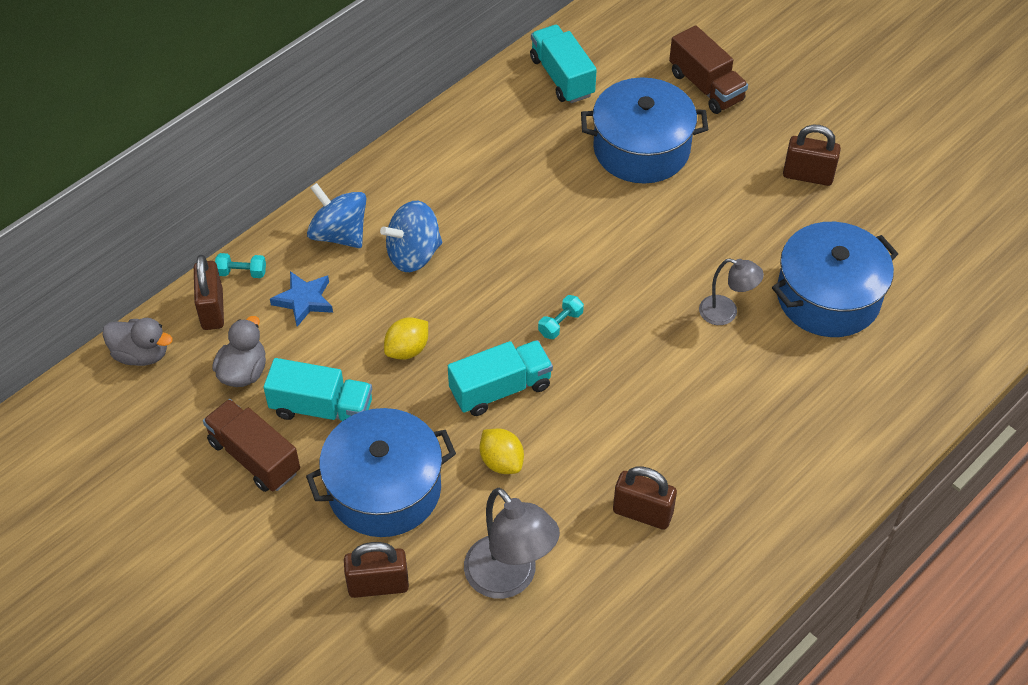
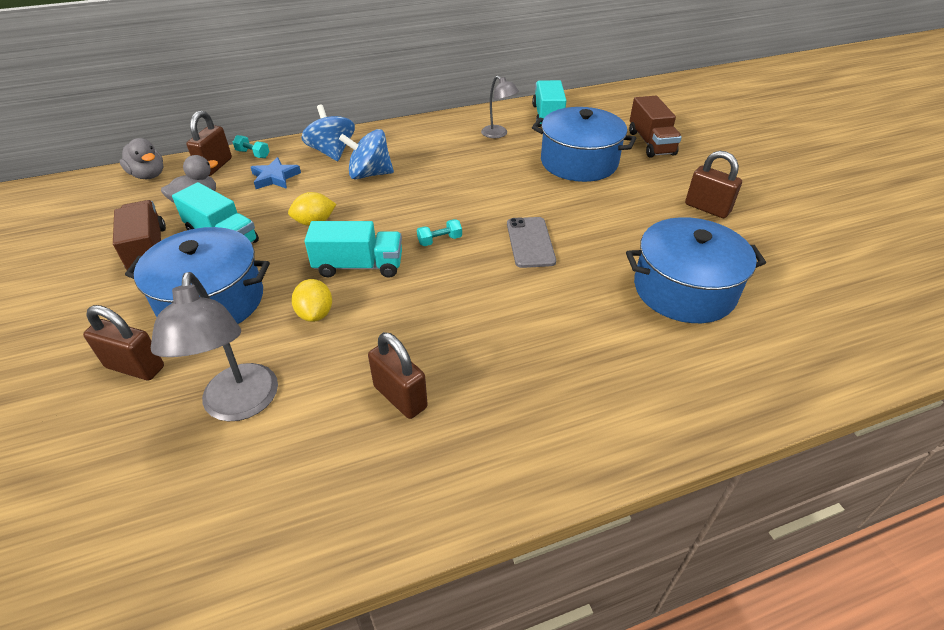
camera: 25 degrees right, 10 degrees down
(654, 291) = (530, 242): none -> grey phone
(726, 313) = (582, 273): grey lamp -> grey lamp (498, 134)

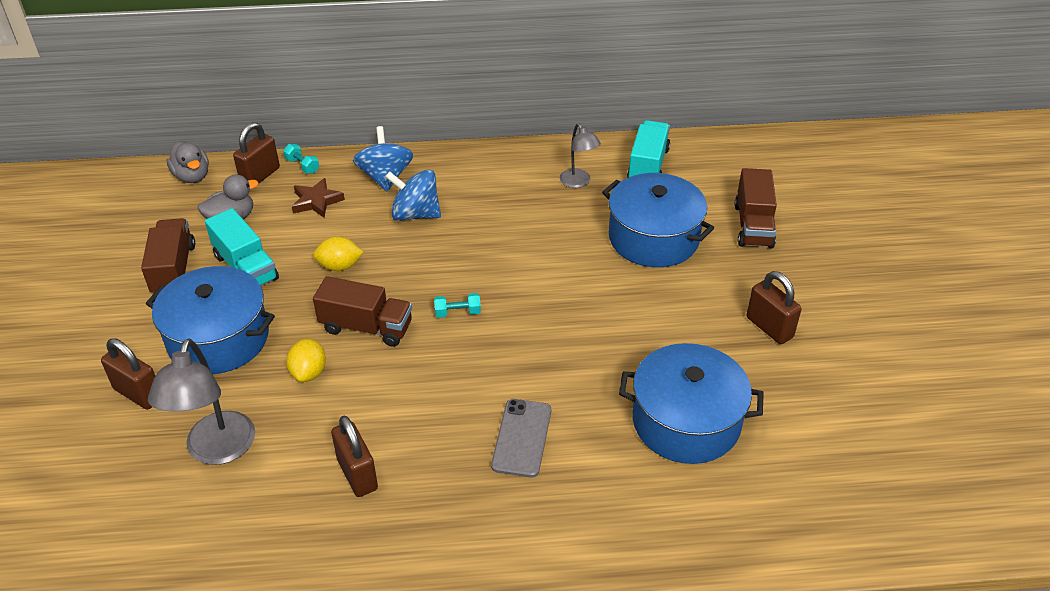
camera: 15 degrees right, 0 degrees up
(275, 177) = (316, 201): blue star -> brown star
(359, 266) = (366, 327): turquoise truck -> brown truck
(530, 242) = (550, 333): grey phone -> grey phone (521, 438)

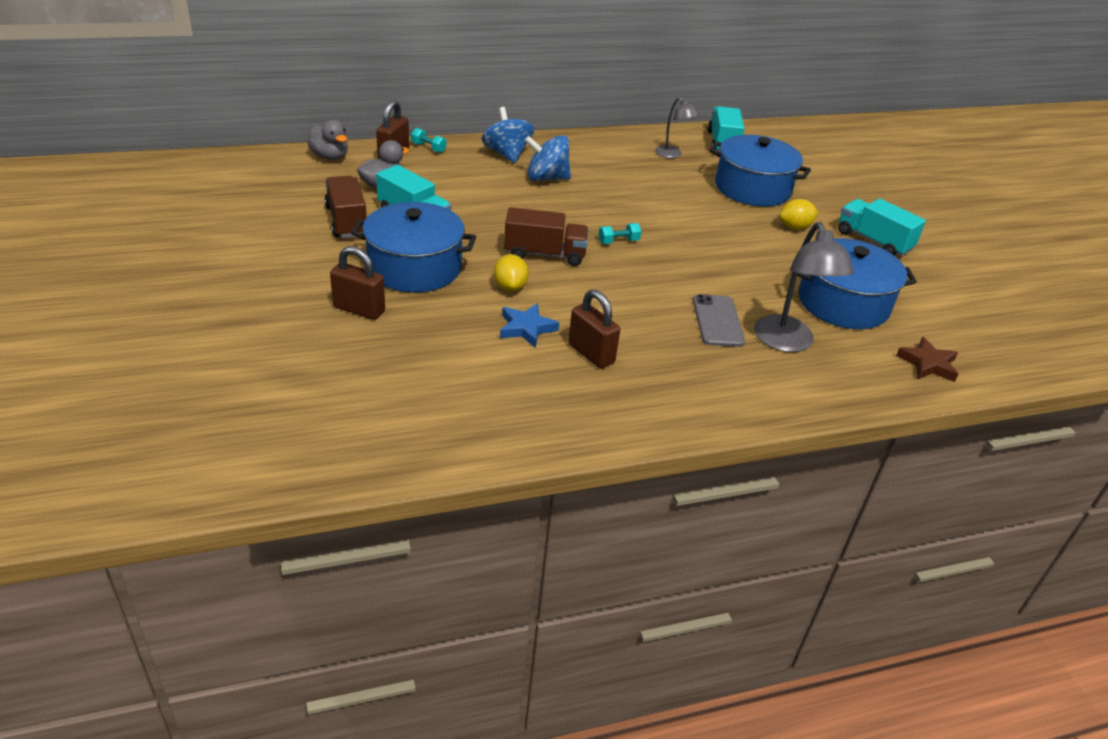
camera: 15 degrees left, 5 degrees down
(217, 450) = (455, 345): grey lamp -> grey lamp (787, 343)
(302, 432) = (526, 328): none -> blue star
(316, 201) = (454, 171): brown star -> brown star (928, 364)
(339, 266) = (498, 214): yellow lemon -> yellow lemon (794, 227)
(753, 225) = (825, 178): brown truck -> none
(769, 327) = (873, 241): brown padlock -> turquoise truck

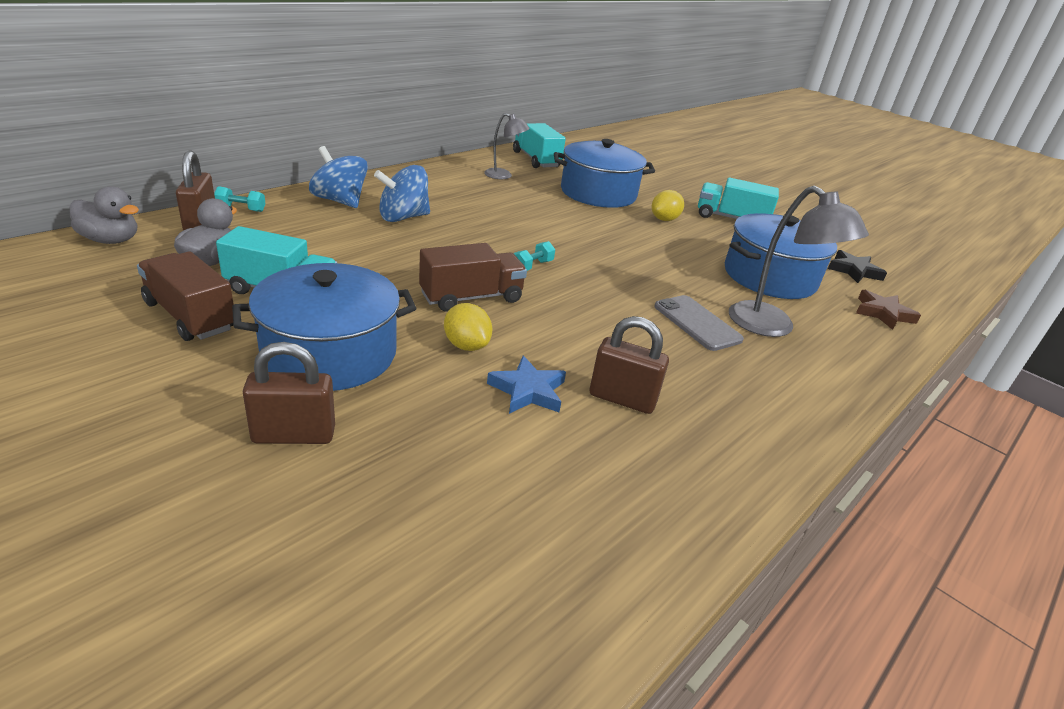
camera: 30 degrees left, 5 degrees down
(953, 321) = (854, 271): none -> black star

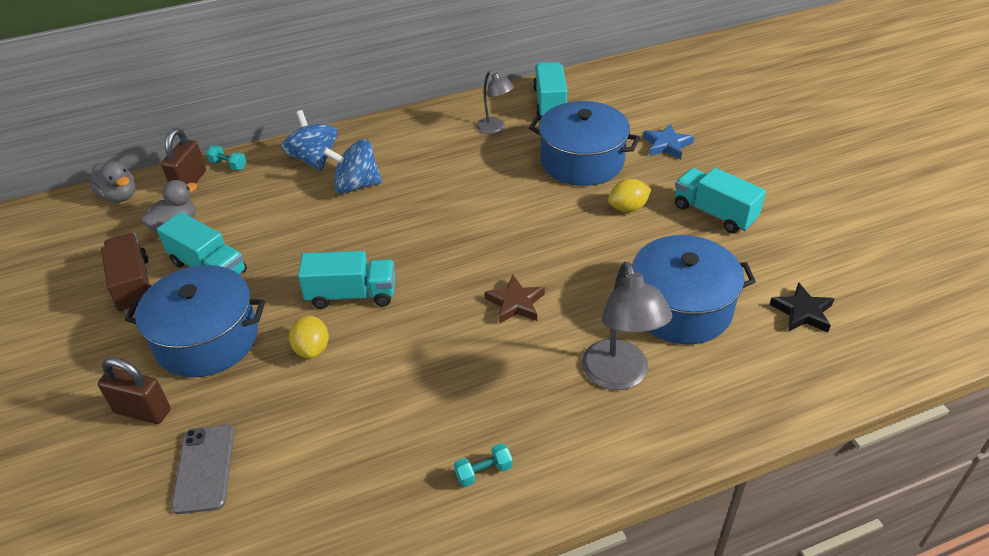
camera: 30 degrees right, 10 degrees up
(471, 297) = (352, 295): brown truck -> turquoise truck
(528, 390) = (329, 406): blue star -> blue star (667, 145)
(532, 266) = (433, 262): turquoise dumbbell -> turquoise dumbbell (483, 472)
(622, 399) = (400, 431): brown padlock -> none
(697, 323) = (541, 358): grey phone -> grey phone (204, 468)
(883, 313) = (775, 380): brown star -> brown star (515, 303)

